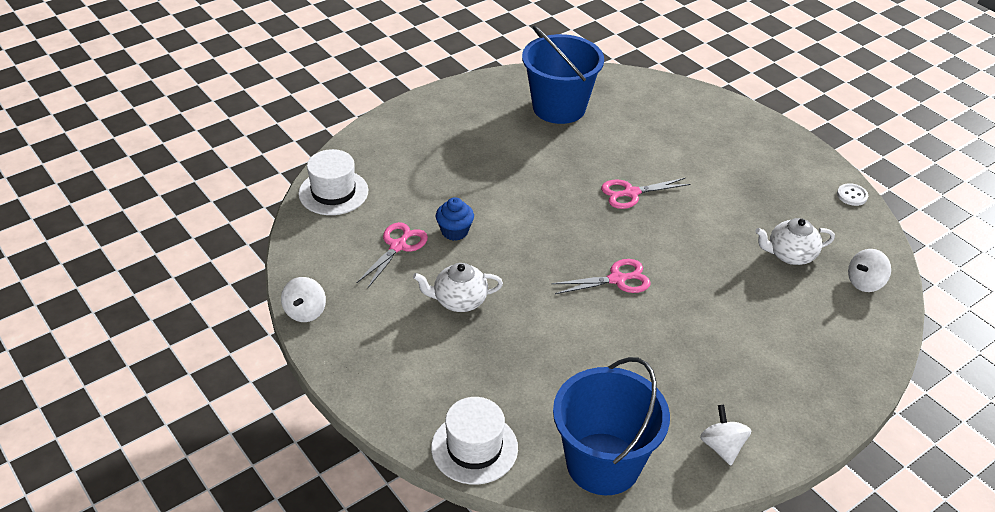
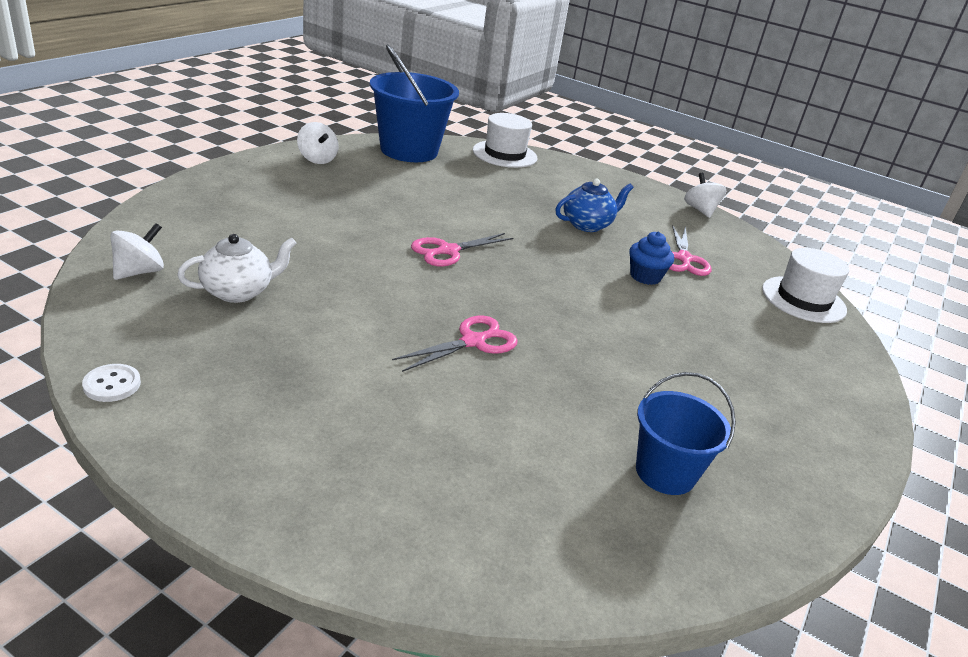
camera: 155 degrees right, 10 degrees down
(459, 301) = (587, 225): white teapot -> blue teapot
(559, 107) = (665, 472): blue bucket -> blue bucket, size x0.60

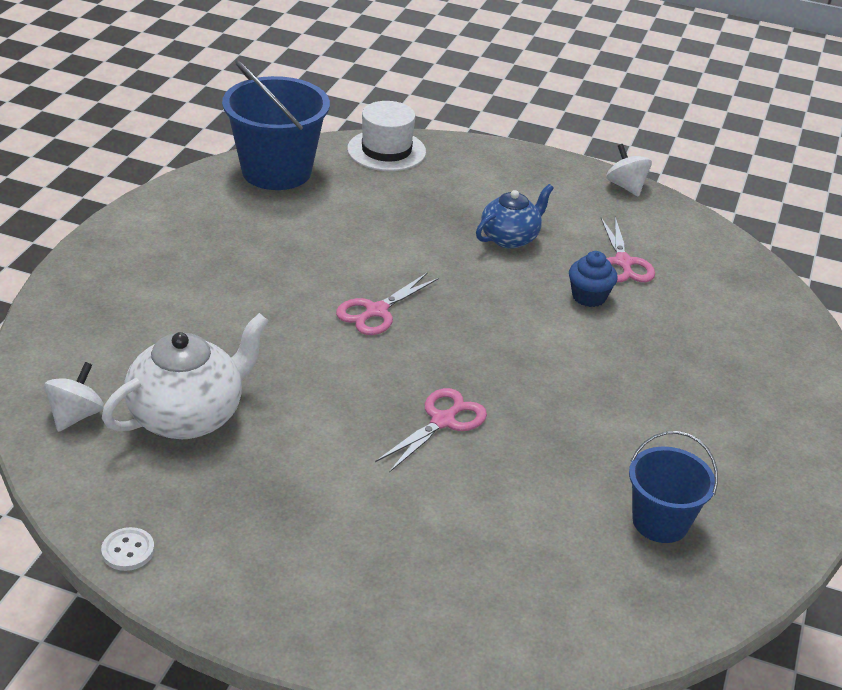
camera: 10 degrees left, 5 degrees up
(238, 291) = (188, 416): white teapot -> white teapot, size x1.55
(317, 159) = (180, 211): white spinning top -> none
(803, 299) = (755, 289): white hat -> none

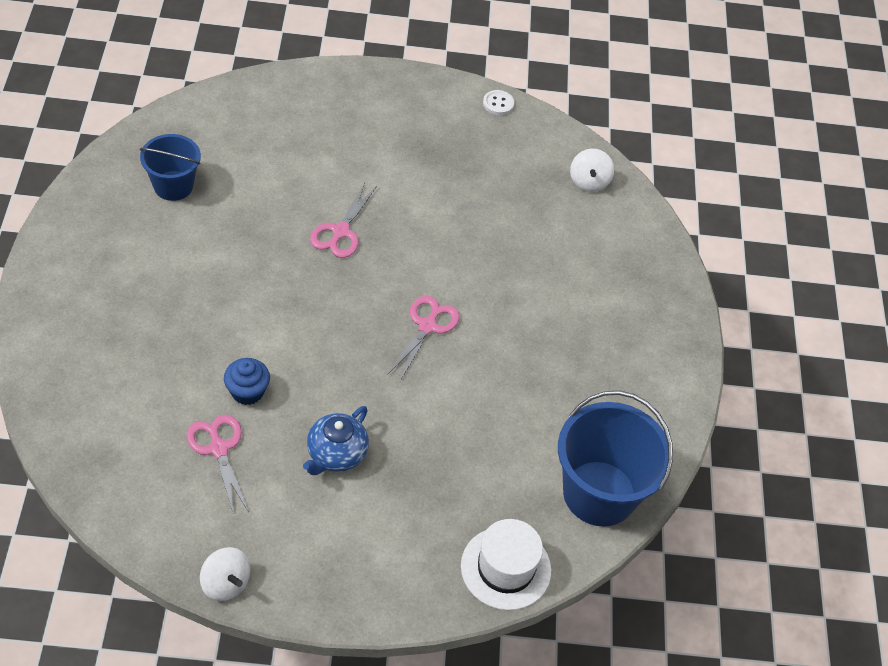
camera: 160 degrees right, 15 degrees up
(188, 416) = (517, 197): white teapot -> none

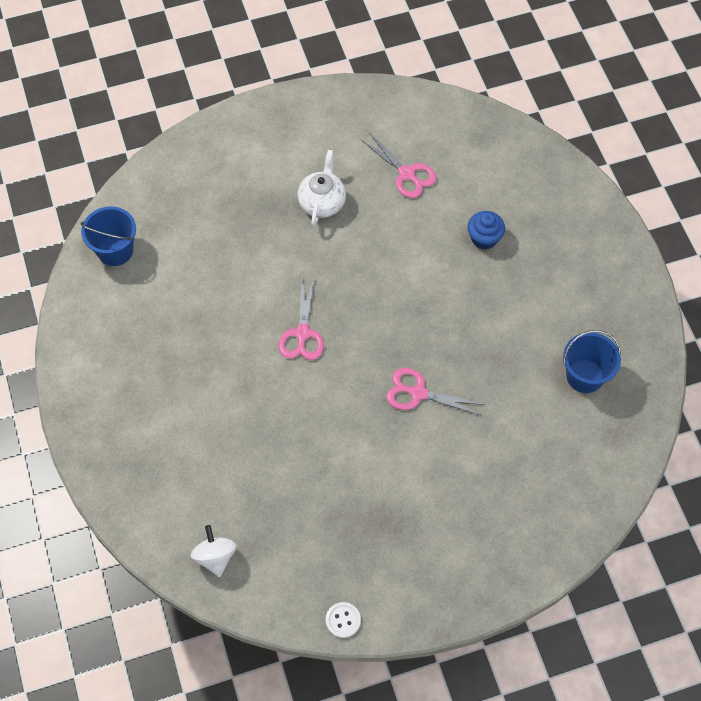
camera: 165 degrees right, 10 degrees up
(225, 583) = (350, 93): white spinning top -> none
(247, 392) = (412, 222): blue cupcake -> blue cupcake (484, 238)
(336, 454) = (322, 202): blue teapot -> white teapot
(340, 232) = (418, 393): pink scissors -> pink scissors turned 75 degrees counterclockwise
(505, 568) = (167, 172): white hat -> none
(599, 493) = (115, 250): blue bucket -> blue bucket, size x0.60

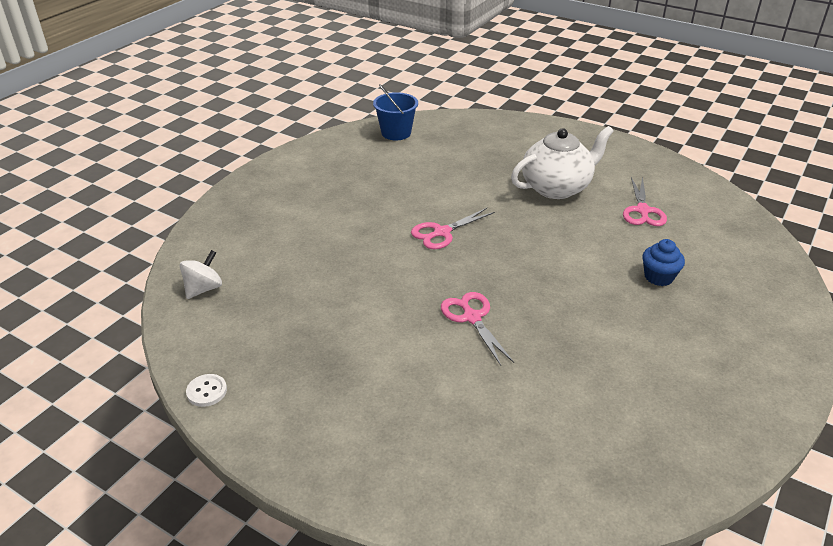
camera: 50 degrees right, 25 degrees down
(322, 202) = (556, 187): white teapot -> white teapot, size x1.55
(585, 376) = (634, 416): blue bucket -> none

